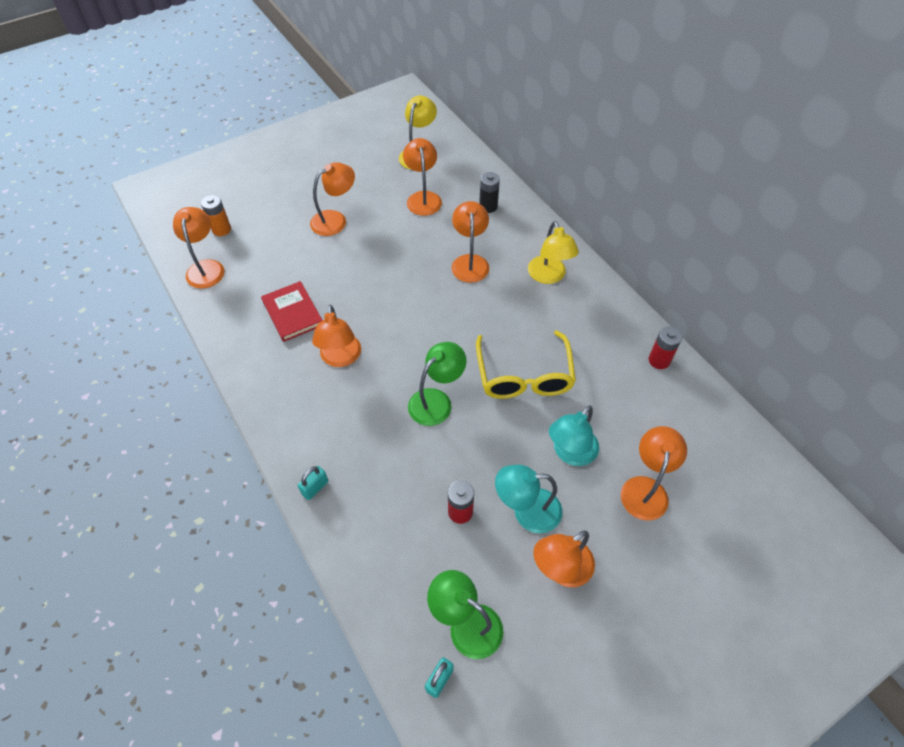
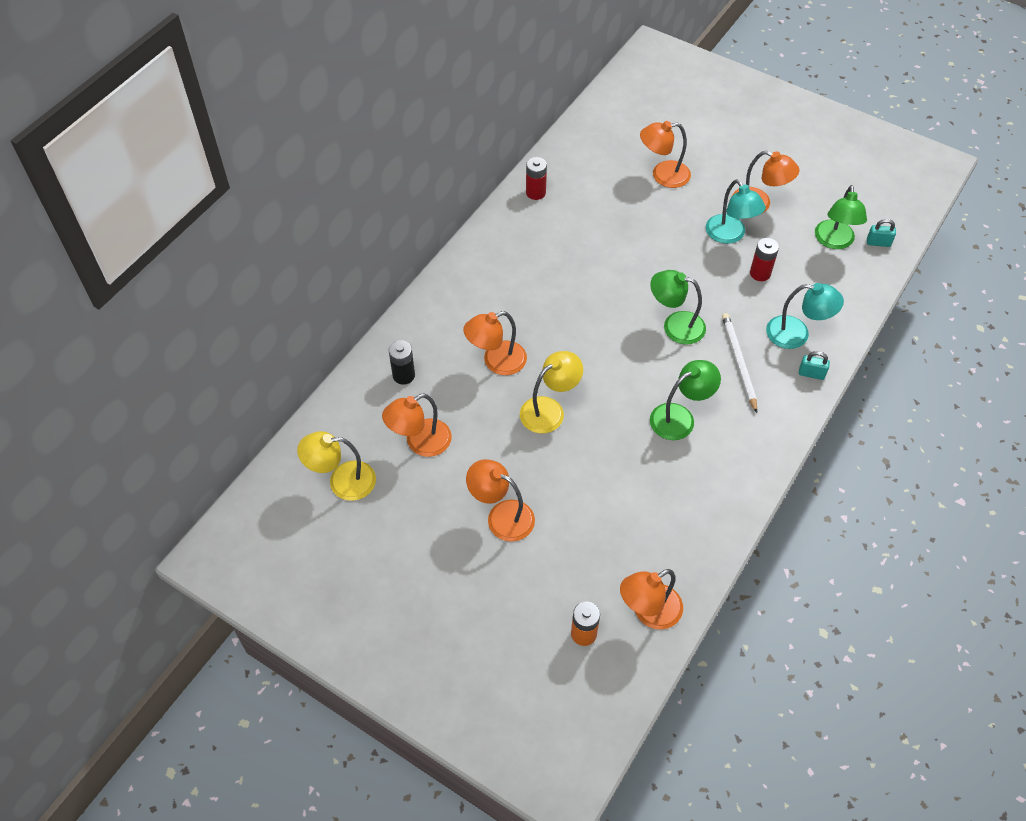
camera: 115 degrees left, 0 degrees up
(292, 313) = (655, 487): red book -> none
(340, 358) = (680, 417): orange lamp -> green lamp
(366, 432) = (738, 362): none -> white pencil
(524, 376) = (609, 275): yellow glasses -> none
(549, 276) = (480, 292): yellow lamp -> yellow lamp (549, 410)
(570, 453) = (663, 224): turquoise lamp -> turquoise lamp (796, 334)

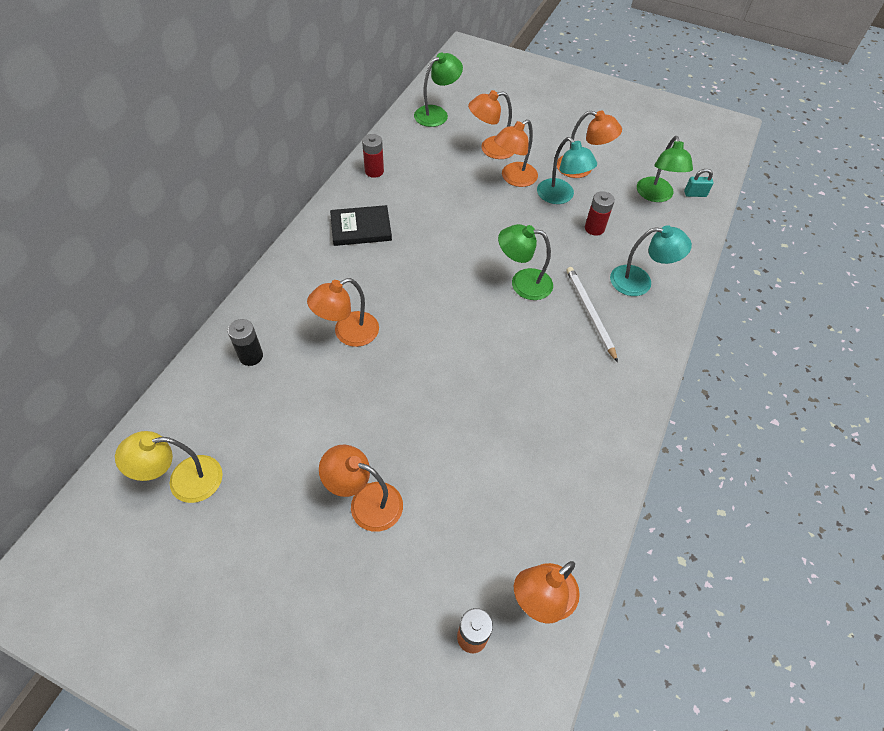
camera: 10 degrees left, 0 degrees up
(420, 443) = (271, 427): orange lamp -> orange lamp (513, 178)
(517, 255) = (361, 228): none -> black book
(549, 410) = (407, 378): yellow lamp -> none
(680, 417) = (541, 373): green lamp -> green lamp (437, 113)
(811, 374) = (661, 318): turquoise padlock -> none

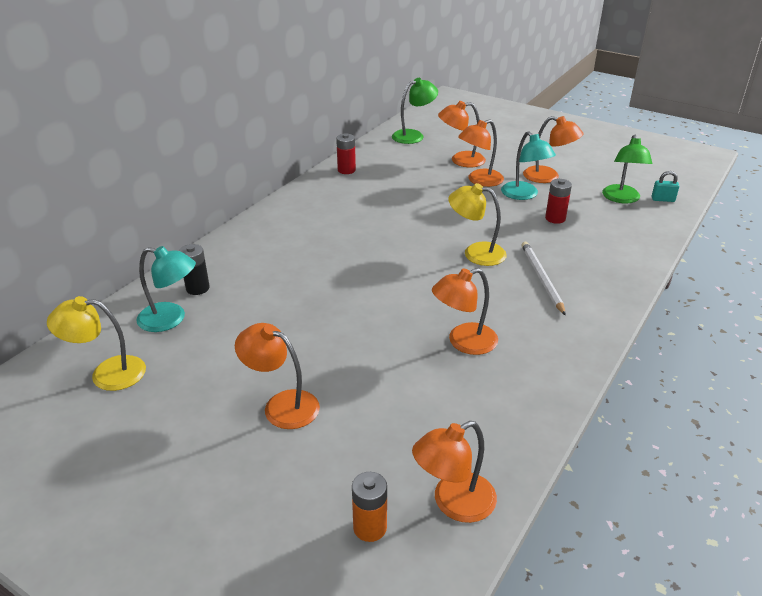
camera: 10 degrees right, 20 degrees down
(348, 333) = (294, 278): orange lamp -> orange lamp (463, 342)
(361, 228) = (325, 207): black book -> none
(522, 283) = (475, 253): green lamp -> yellow lamp
(639, 281) = (597, 259): turquoise lamp -> turquoise lamp (171, 319)

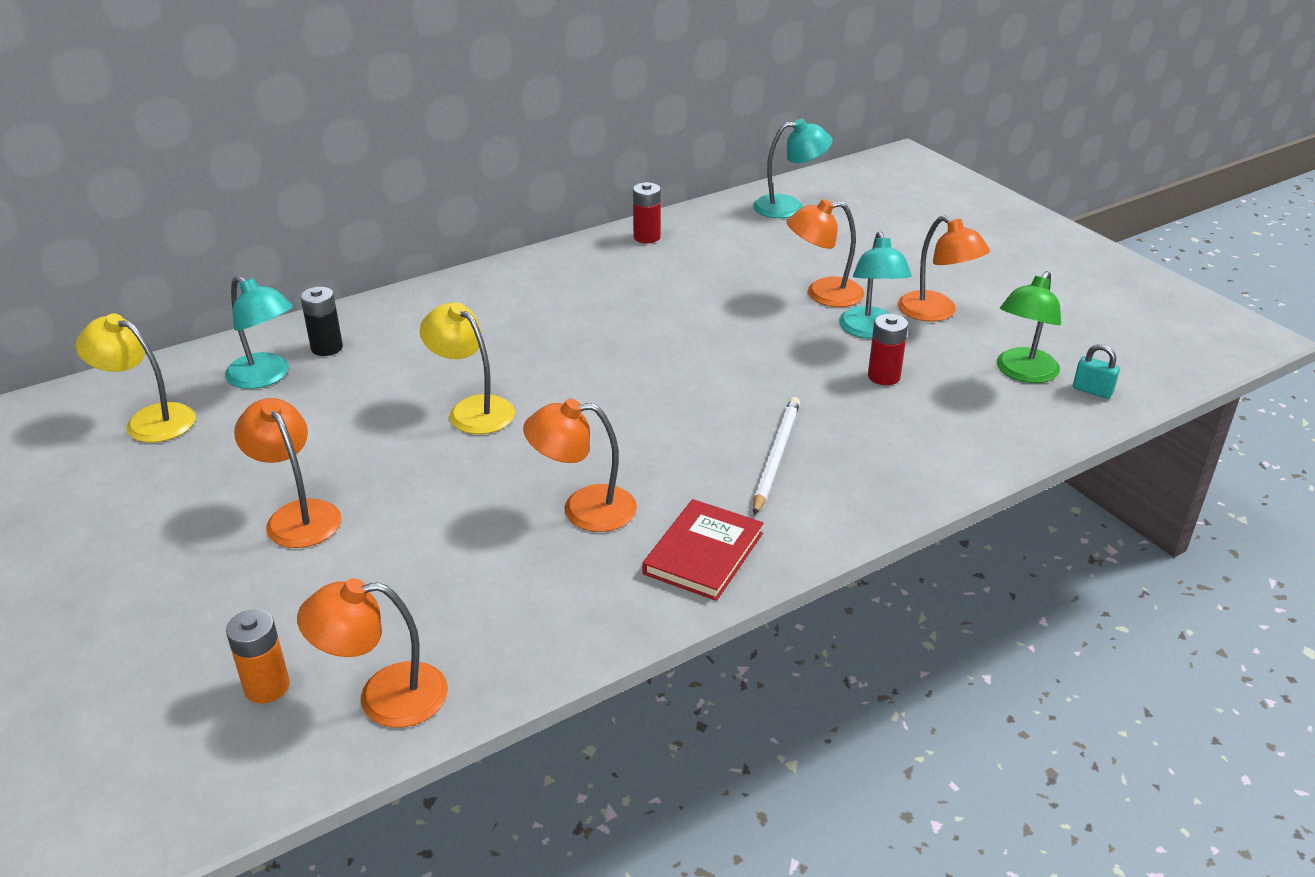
camera: 25 degrees right, 0 degrees up
(413, 135) = (789, 207): green lamp -> turquoise lamp
(460, 160) = (824, 258): orange lamp -> none
(475, 253) = (716, 395): yellow lamp -> yellow lamp (472, 409)
(556, 347) = (703, 553): none -> red book

